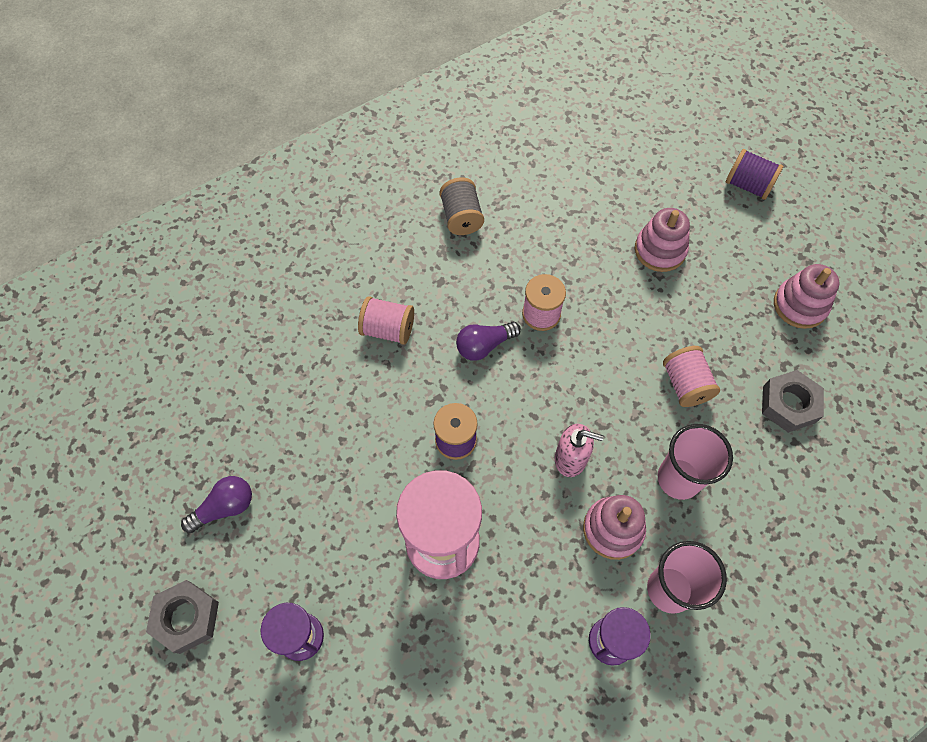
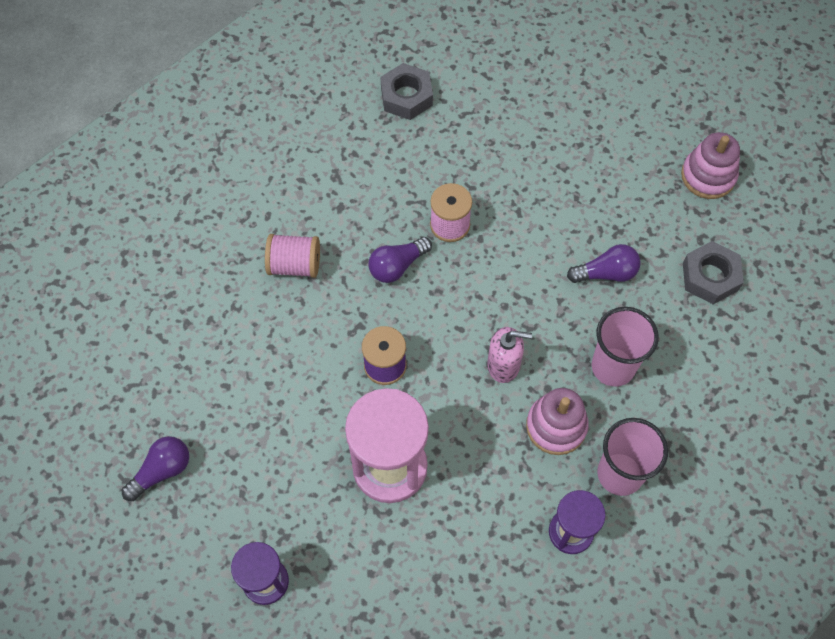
camera: 10 degrees left, 0 degrees up
(186, 618) = (146, 584): grey nut -> grey nut (406, 96)
(461, 217) = (350, 136): grey spool -> none
(660, 250) = (560, 141): pink stacking toy -> none
(685, 384) = (606, 273): pink spool -> purple light bulb
(748, 185) = (640, 60): purple spool -> none

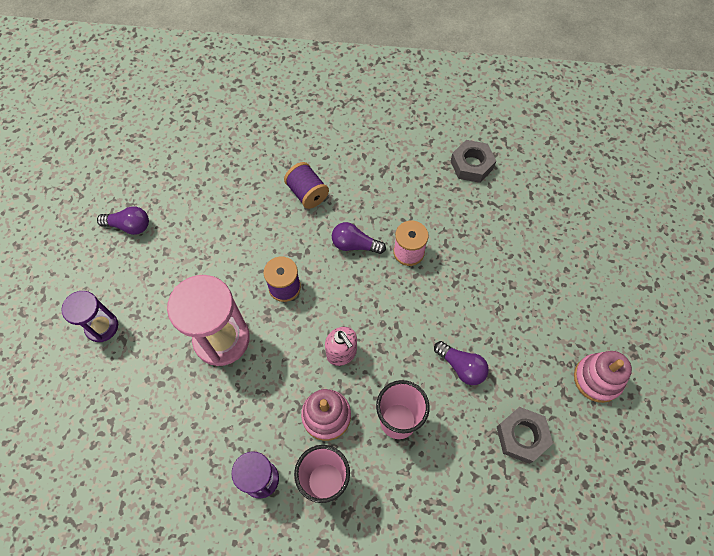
camera: 50 degrees right, 0 degrees up
(295, 265) = (307, 193): pink spool -> purple spool

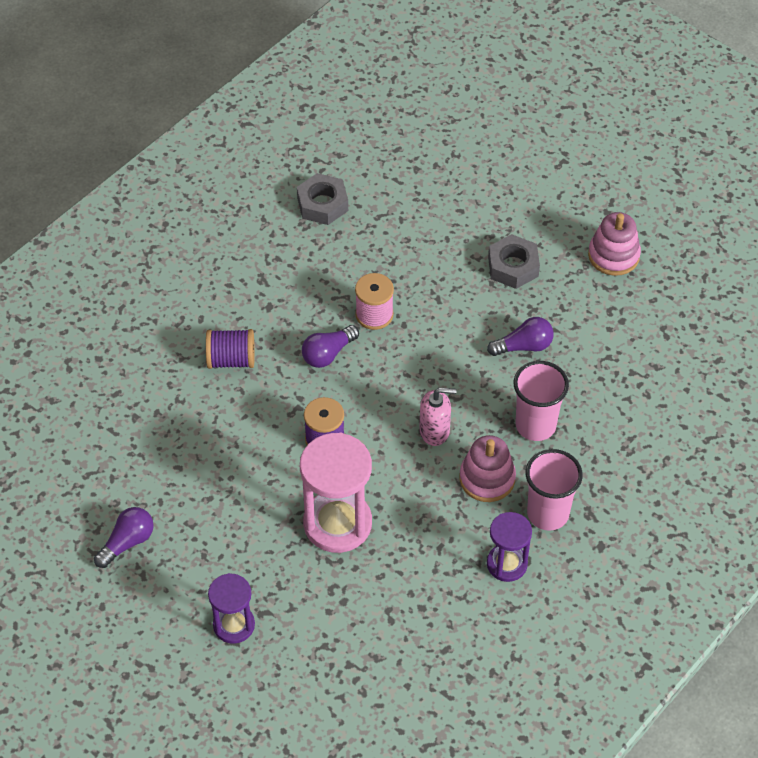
camera: 55 degrees left, 10 degrees down
(522, 436) = (620, 343): grey nut -> grey nut (513, 266)

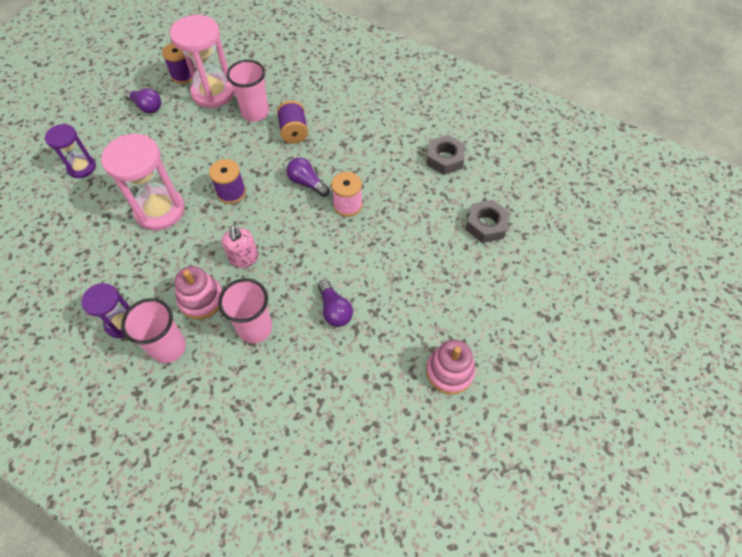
camera: 80 degrees right, 5 degrees up
(71, 492) = (183, 75): none -> purple spool
(123, 453) = (213, 93): none -> pink hourglass
(181, 403) = (255, 113): none -> pink cup
(513, 266) = (417, 292): grey nut -> grey nut (486, 225)

